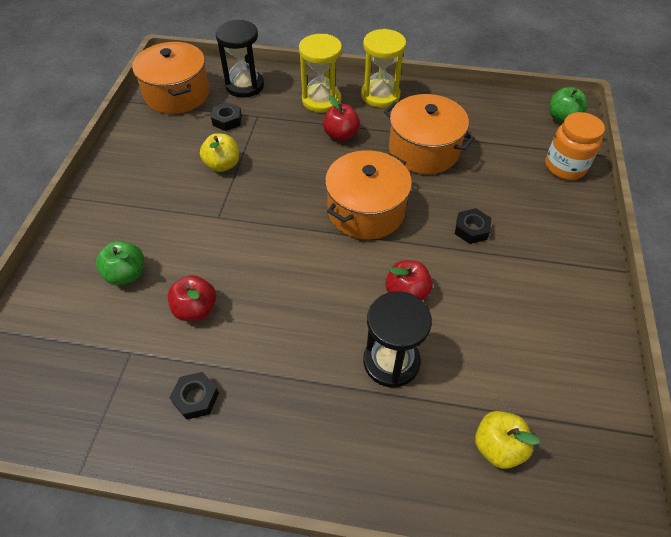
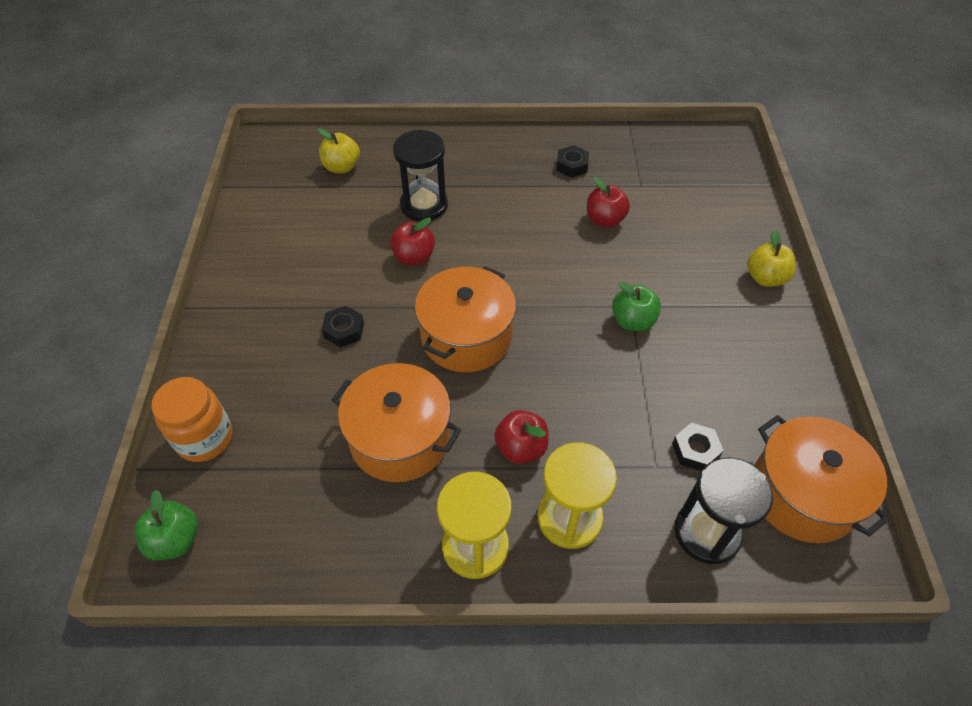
camera: 170 degrees right, 0 degrees up
(126, 274) = (686, 238): green apple -> green apple (632, 321)
(223, 165) = (661, 373): yellow apple -> yellow apple (765, 278)

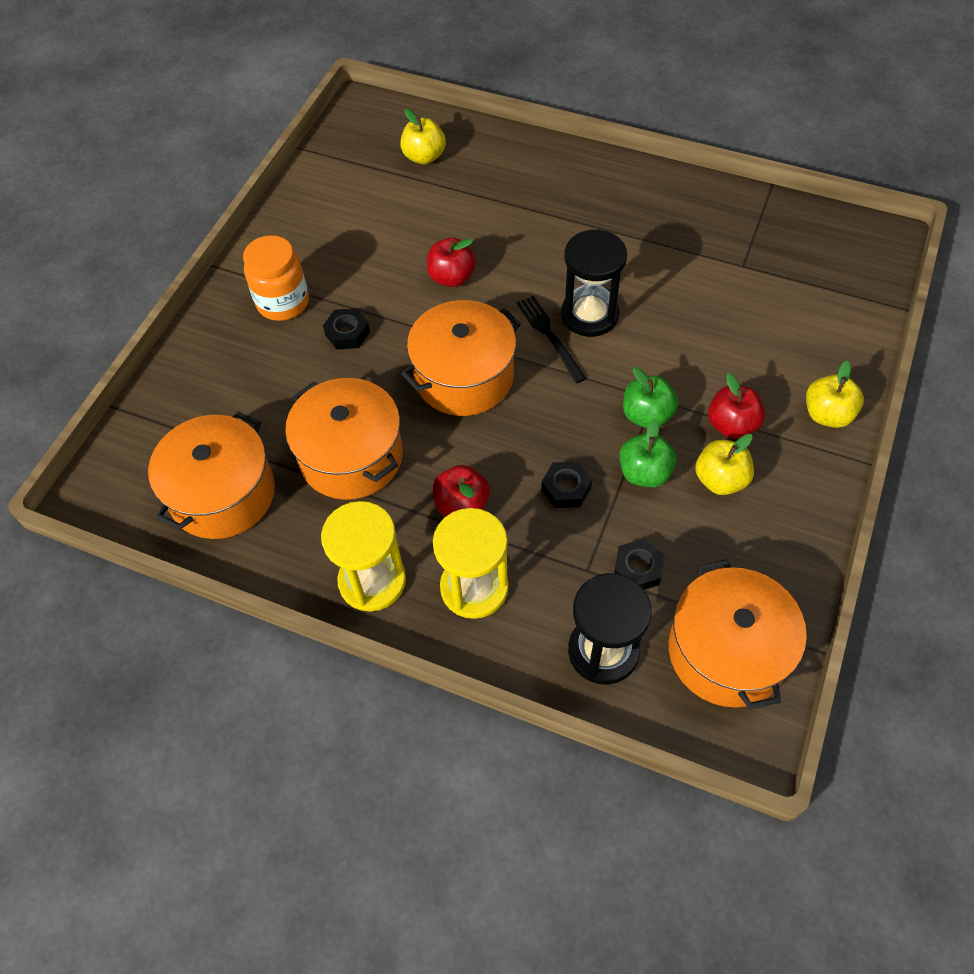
camera: 25 degrees right, 5 degrees up
(175, 540) = (117, 480): green apple -> green apple (644, 473)
(205, 438) = (178, 397): orange jar -> orange jar (283, 302)
(291, 515) = (222, 494): none -> orange pot
(424, 205) = (489, 223): black hourglass -> black hourglass (589, 315)
(521, 281) = (549, 336): none -> black fork
(572, 165) = (675, 221): black nut -> black nut (566, 488)
(605, 220) = (678, 294): red apple -> red apple (731, 425)
(717, 354) = (720, 480): none -> yellow apple

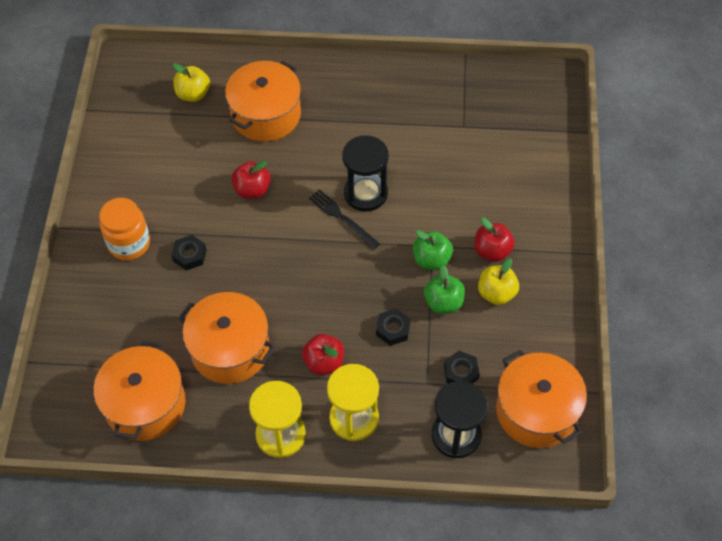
camera: 20 degrees left, 0 degrees up
(464, 377) = (290, 266): orange pot -> orange pot (266, 114)
(827, 414) = (554, 226): yellow apple -> none

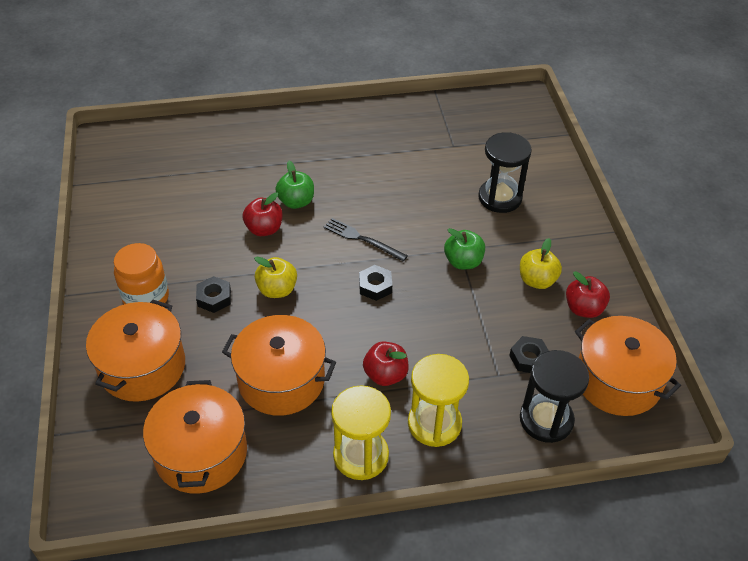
camera: 15 degrees left, 10 degrees down
(193, 94) = (182, 156): yellow apple -> yellow apple (277, 290)
(266, 114) = (259, 163): orange pot -> orange pot (142, 366)
(365, 193) = (379, 215): black hourglass -> black hourglass (500, 198)
(393, 329) = (446, 331): black nut -> black nut (375, 286)
(443, 303) = (488, 298): green apple -> green apple (296, 202)
(492, 251) = (519, 244): red apple -> red apple (583, 309)

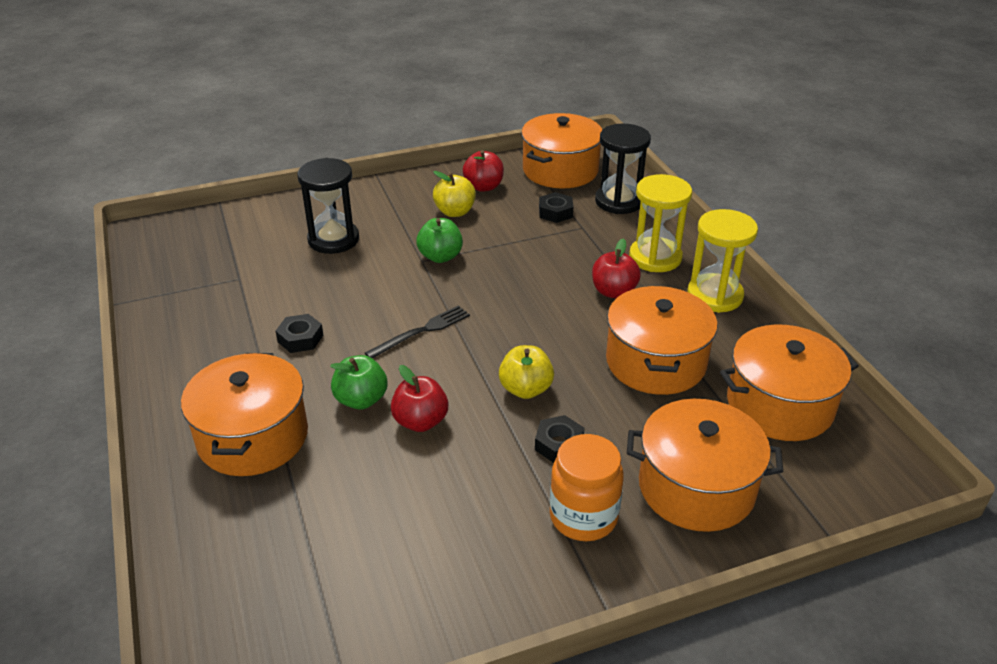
camera: 100 degrees left, 10 degrees down
(279, 152) = (253, 437): none -> orange pot
(362, 239) = (421, 331): black fork -> black fork turned 150 degrees counterclockwise
(375, 286) = (495, 312): black nut -> black nut (300, 338)

